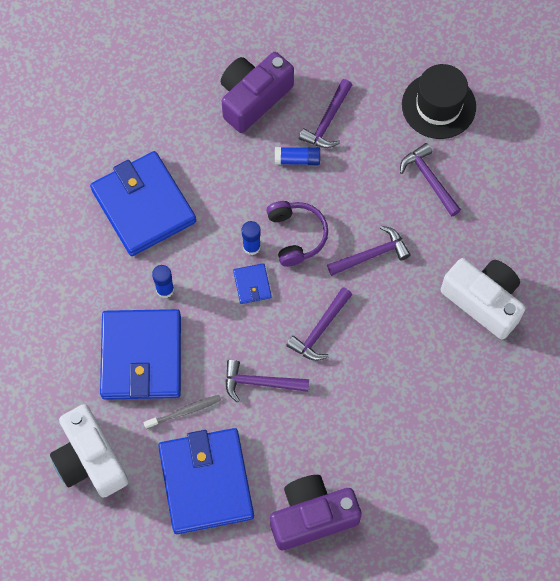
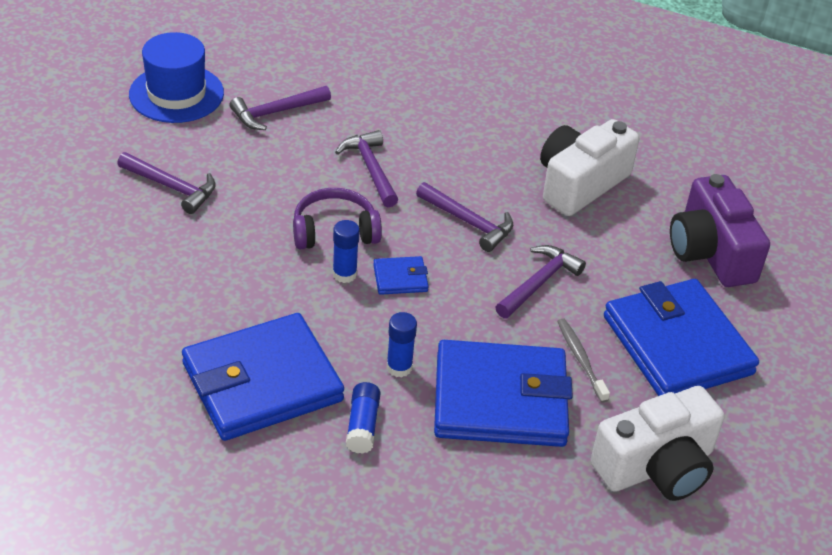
camera: 90 degrees left, 25 degrees down
(206, 482) = (677, 345): blue wallet -> blue wallet turned 75 degrees clockwise
(253, 98) = (115, 253): purple camera -> none
(260, 383) = (539, 283): purple hammer -> purple hammer turned 150 degrees counterclockwise
(297, 160) = (222, 220): blue glue stick -> blue glue stick (362, 425)
(438, 106) = (176, 94): black hat -> blue hat
(483, 301) = (440, 91): white camera -> white camera (580, 184)

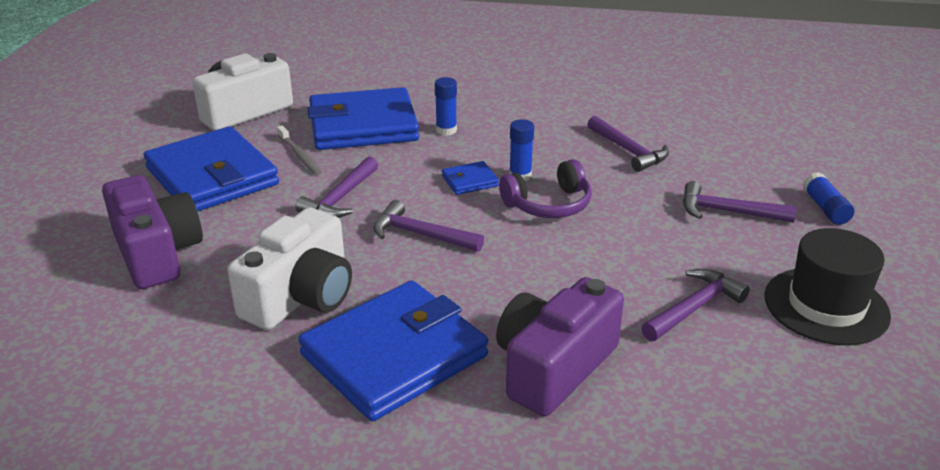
camera: 170 degrees right, 10 degrees down
(176, 94) = (826, 306): blue hat -> black hat
(262, 382) = (542, 109): blue wallet -> blue wallet (394, 355)
(362, 425) = (459, 101): blue glue stick -> blue glue stick (825, 208)
(370, 168) = (546, 266): purple hammer -> purple hammer (628, 151)
(404, 95) = (553, 367): none -> purple camera

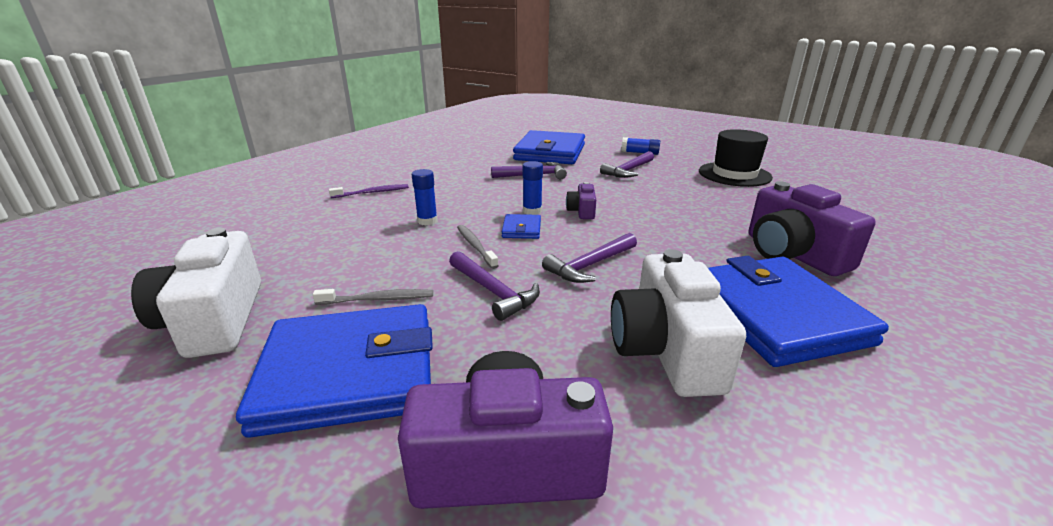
camera: 65 degrees left, 5 degrees down
(301, 296) = (666, 350): white camera -> white camera turned 150 degrees counterclockwise
(363, 125) = (365, 254): blue wallet -> blue wallet (550, 152)
(414, 168) = (475, 246): none -> grey toothbrush
(484, 84) = (372, 192): none -> purple toothbrush
(549, 205) = (582, 211): purple headphones -> purple camera
(694, 307) = (728, 201): purple hammer -> none

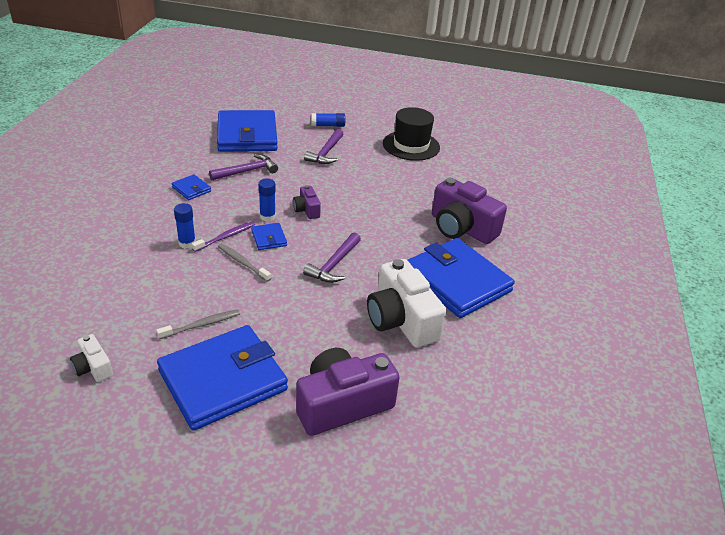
camera: 25 degrees left, 10 degrees up
(214, 319) = (93, 367): white camera -> white camera, size x0.48
(372, 192) = (111, 217): purple toothbrush -> purple toothbrush (225, 237)
(466, 182) = (191, 189): none -> blue wallet
(493, 292) = (279, 301): purple hammer -> none

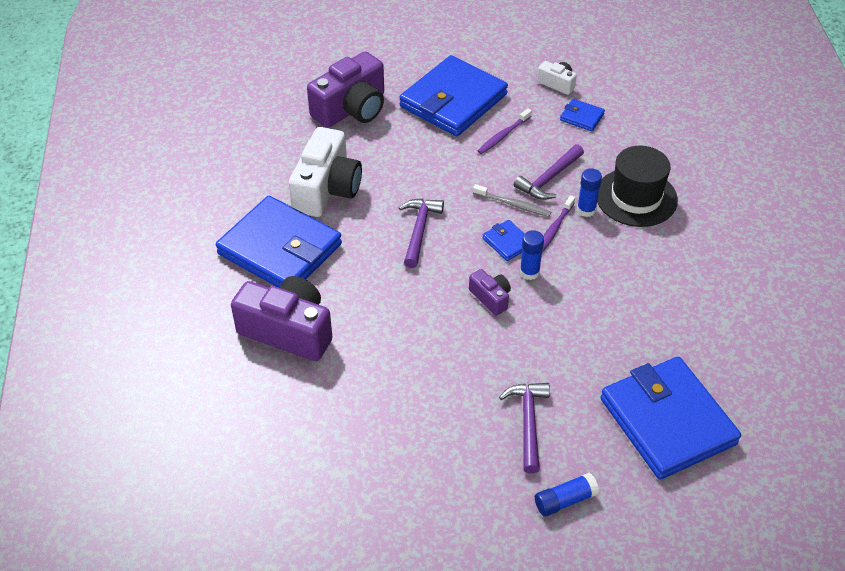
camera: 165 degrees right, 10 degrees up
(191, 189) = (648, 285): blue wallet -> blue wallet (581, 117)
(201, 325) = (503, 135): grey toothbrush -> purple toothbrush
(247, 171) = (608, 341): purple hammer -> purple hammer (548, 179)
(401, 320) = (327, 189): white camera -> white camera turned 60 degrees clockwise
(411, 145) = (405, 494): black hat -> black hat (636, 197)

